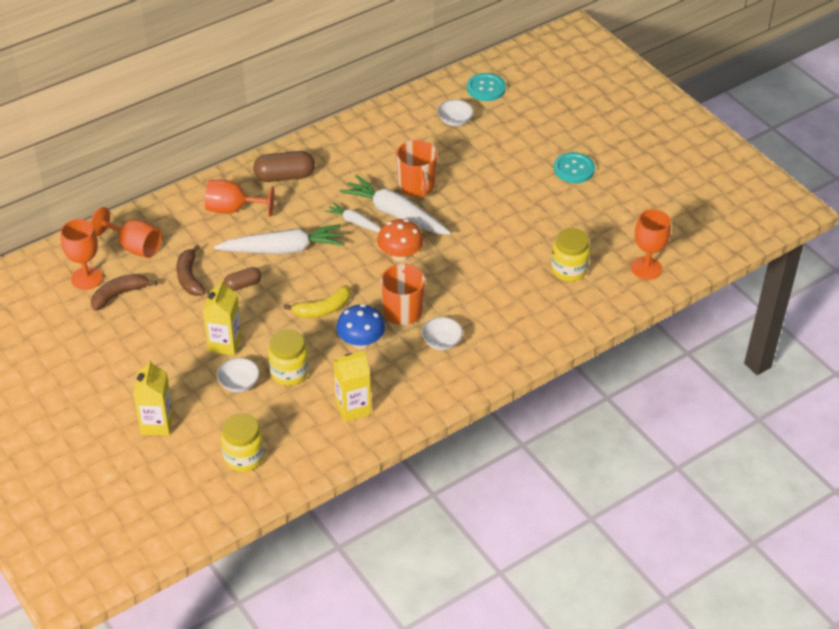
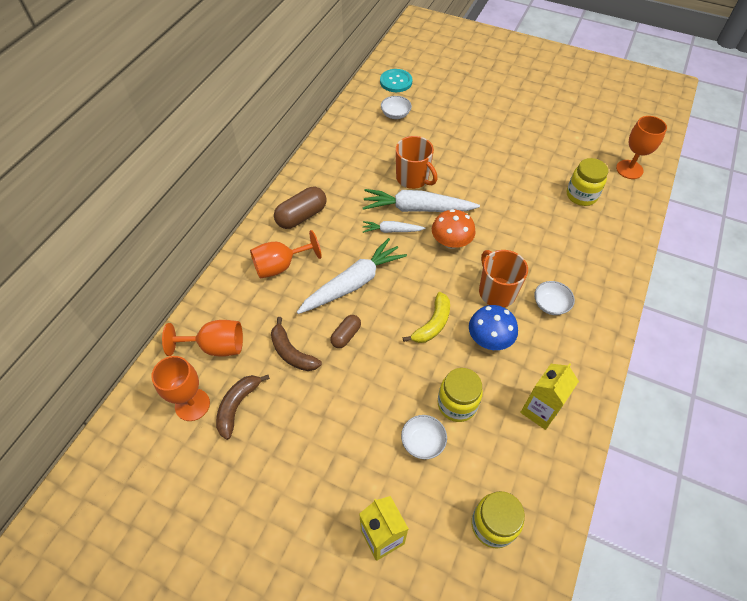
camera: 30 degrees left, 10 degrees up
(225, 344) = (377, 405): yellow carton -> none
(574, 169) = (510, 116): turquoise button -> none

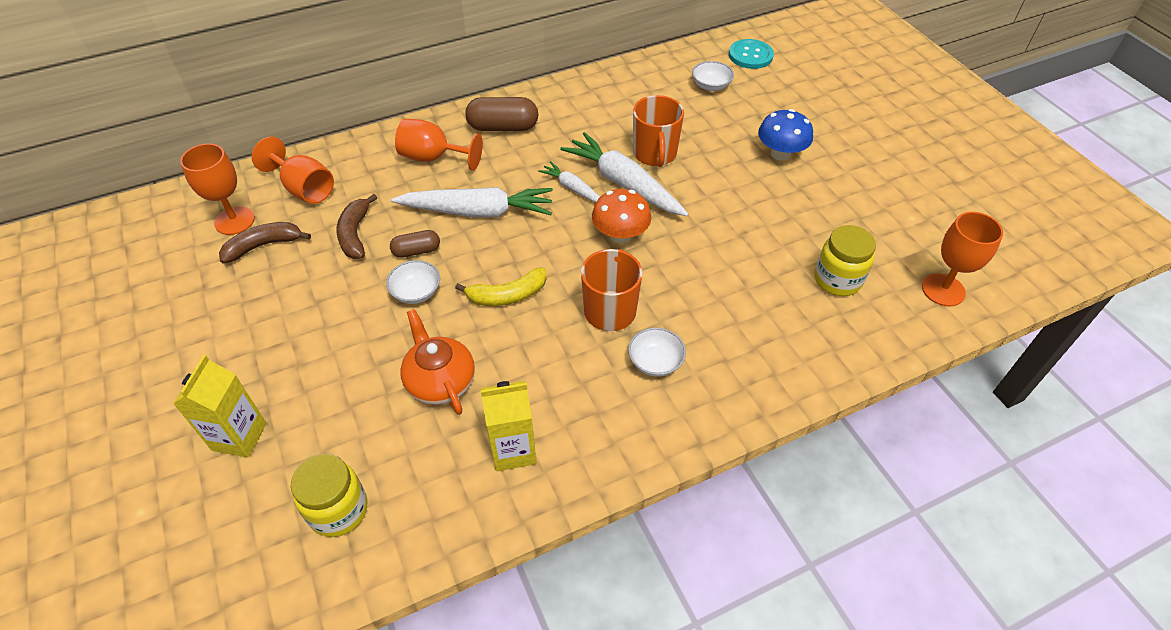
camera: 40 degrees right, 5 degrees down
(423, 442) = (369, 388): white bowl -> white bowl (416, 292)
(457, 404) = (440, 381): yellow jar -> orange teapot
(489, 339) = (546, 348): blue mushroom -> blue mushroom (780, 153)

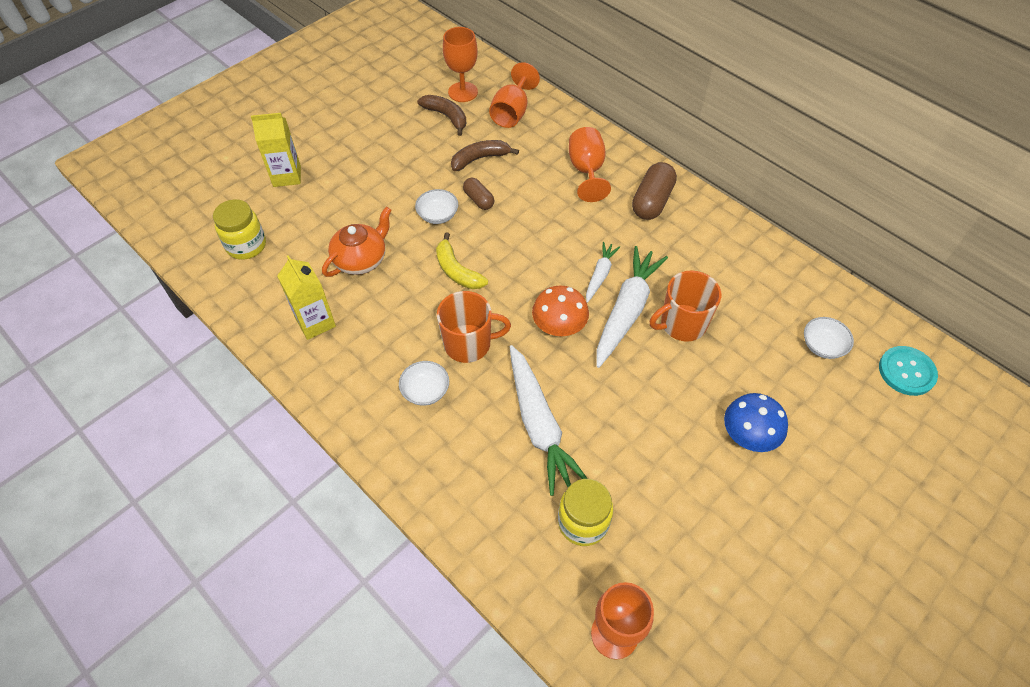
camera: 70 degrees right, 5 degrees up
(478, 212) = (539, 221): white carrot -> white carrot (539, 425)
(503, 127) = (652, 201): brown capsule -> brown capsule turned 45 degrees clockwise

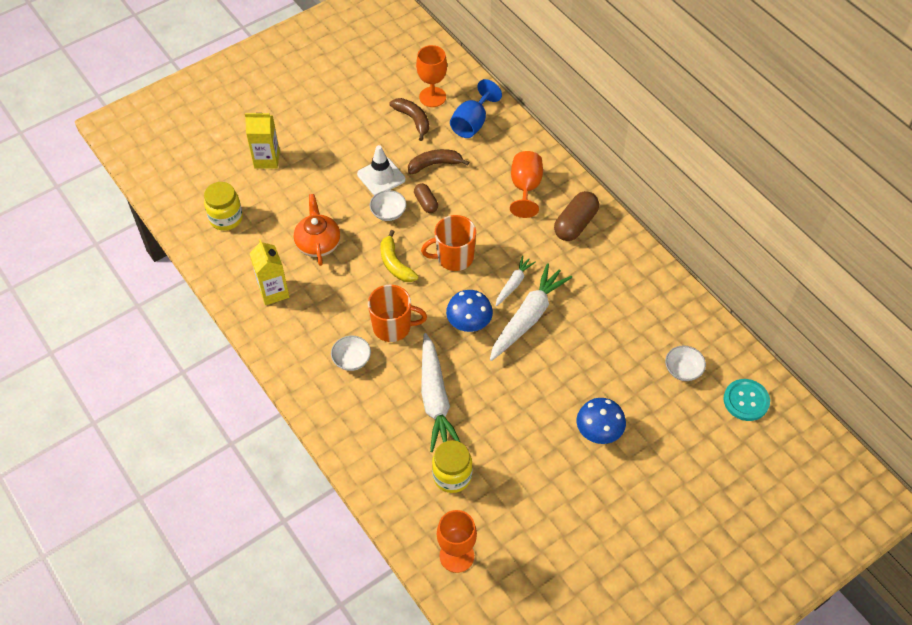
camera: 10 degrees right, 0 degrees up
(361, 259) = (318, 243): orange teapot -> orange teapot turned 60 degrees counterclockwise
(422, 178) = (381, 177): none -> white traffic cone
(512, 113) = (472, 123): orange goblet -> blue goblet
(559, 327) = (469, 323): orange mushroom -> blue mushroom
(682, 324) = (571, 335): orange mug -> orange mug (454, 257)

